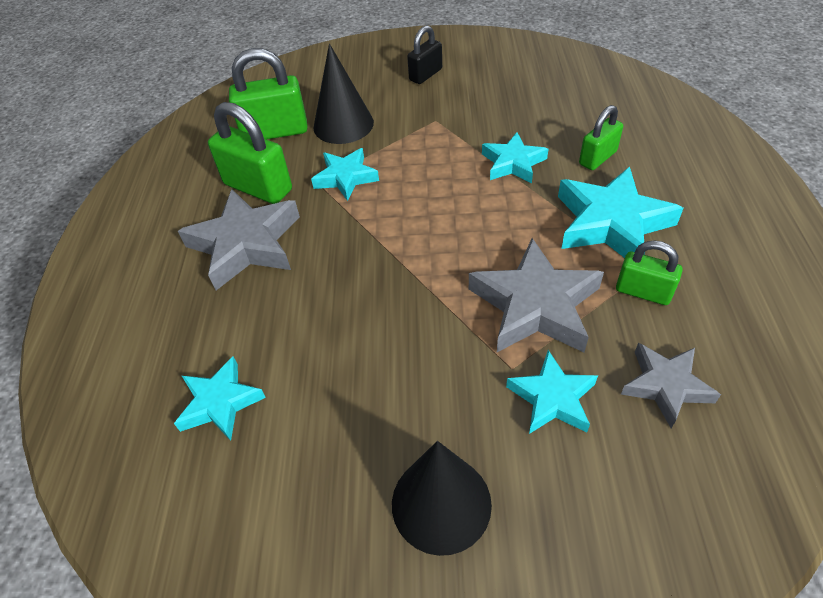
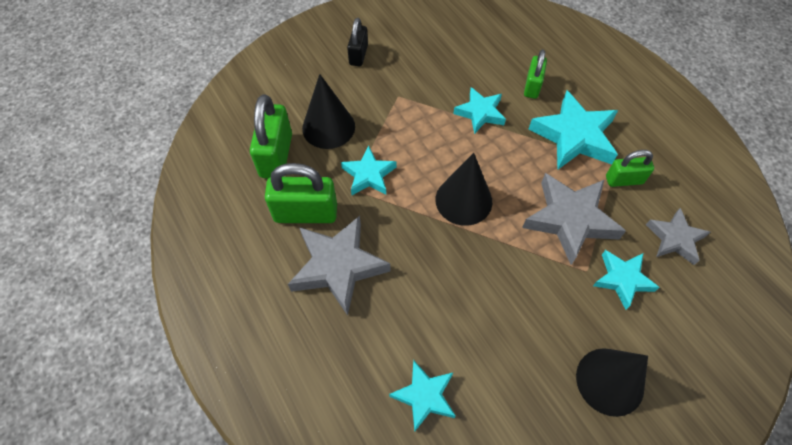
camera: 35 degrees left, 10 degrees up
(275, 131) = (276, 155): green padlock -> green padlock turned 45 degrees counterclockwise
(424, 236) = (463, 200): none -> black cone

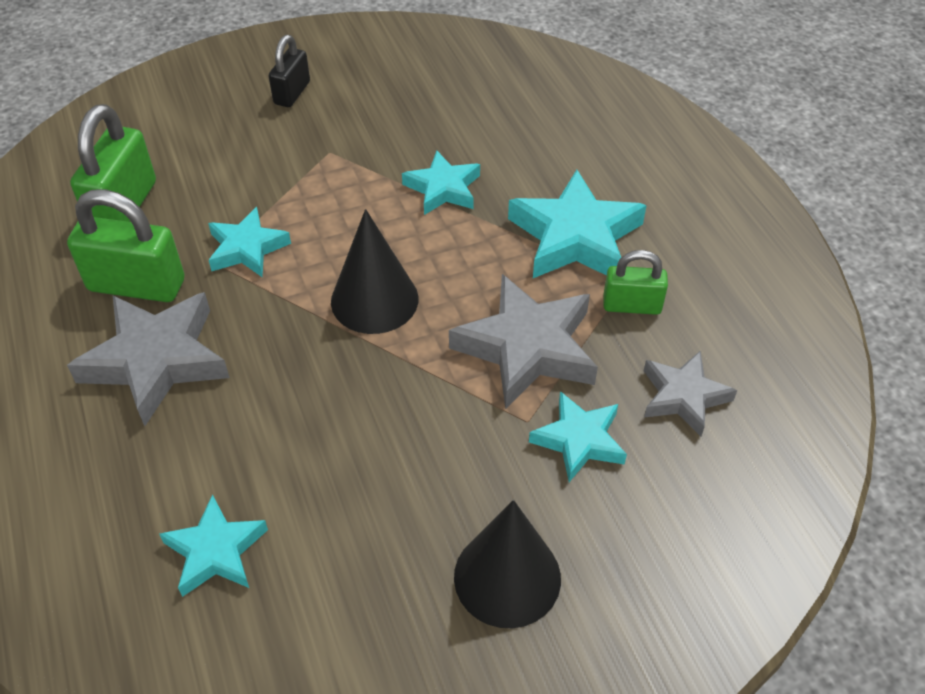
camera: 10 degrees right, 10 degrees down
(328, 127) = (213, 179): black cone -> none
(532, 86) = (535, 163): green padlock -> none

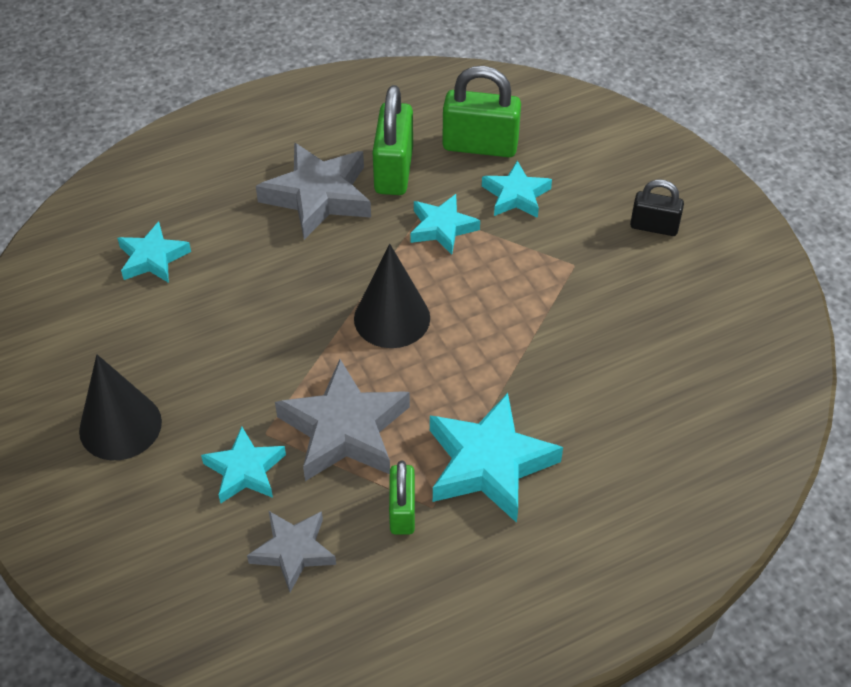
camera: 85 degrees right, 0 degrees up
(443, 189) = (540, 354): turquoise star -> turquoise star (516, 195)

